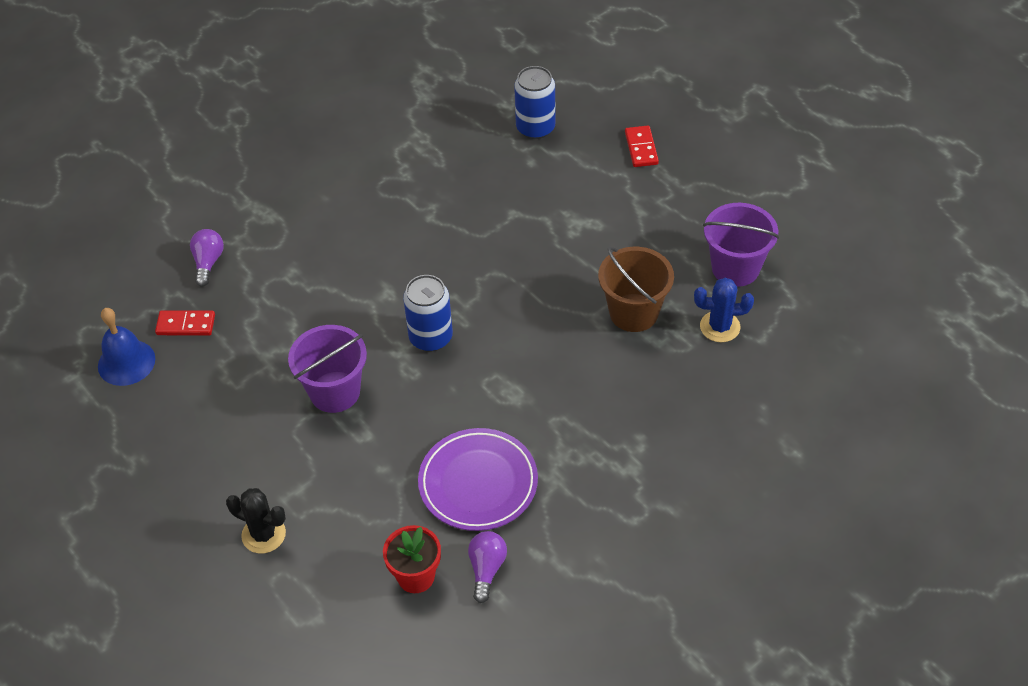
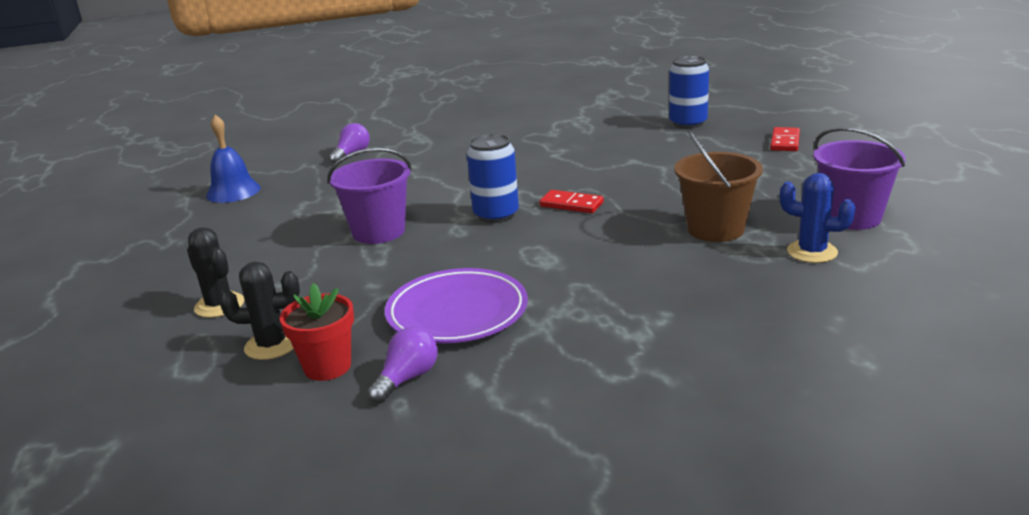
camera: 25 degrees right, 25 degrees down
(186, 325) = (299, 180): red domino -> red domino (571, 204)
(351, 567) = (271, 345): none -> black cactus

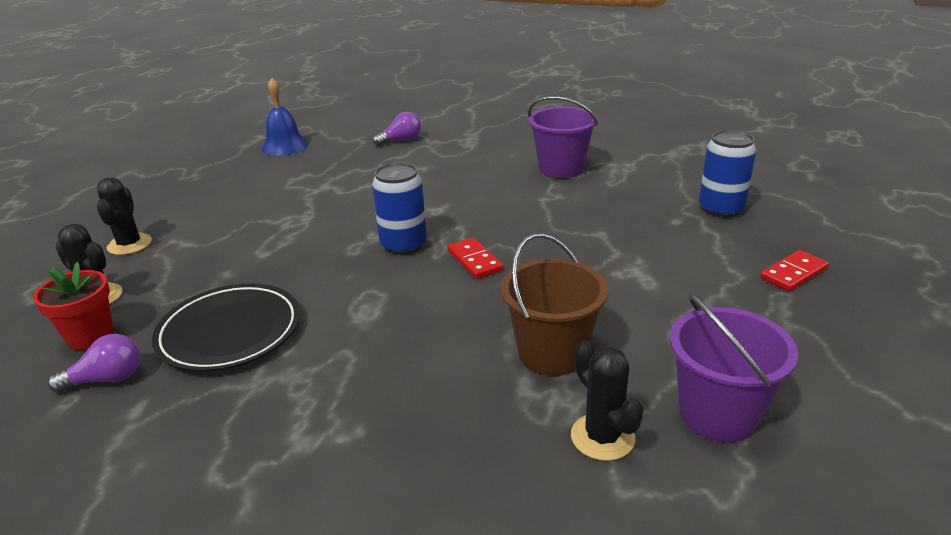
camera: 35 degrees right, 5 degrees up
(378, 232) = (306, 223): purple bucket -> purple bucket (561, 169)
(457, 312) = (230, 332): purple plate -> black plate
(812, 252) = (602, 437): blue cactus -> black cactus

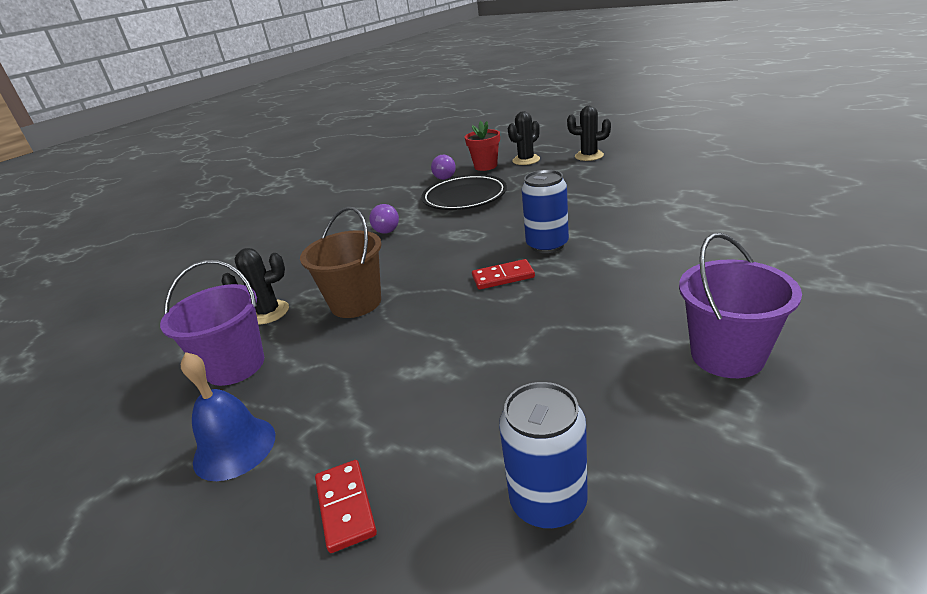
camera: 110 degrees right, 0 degrees up
(285, 146) = (789, 178): blue bell -> blue bell (234, 448)
(401, 140) = (824, 237): purple light bulb -> purple light bulb (386, 228)

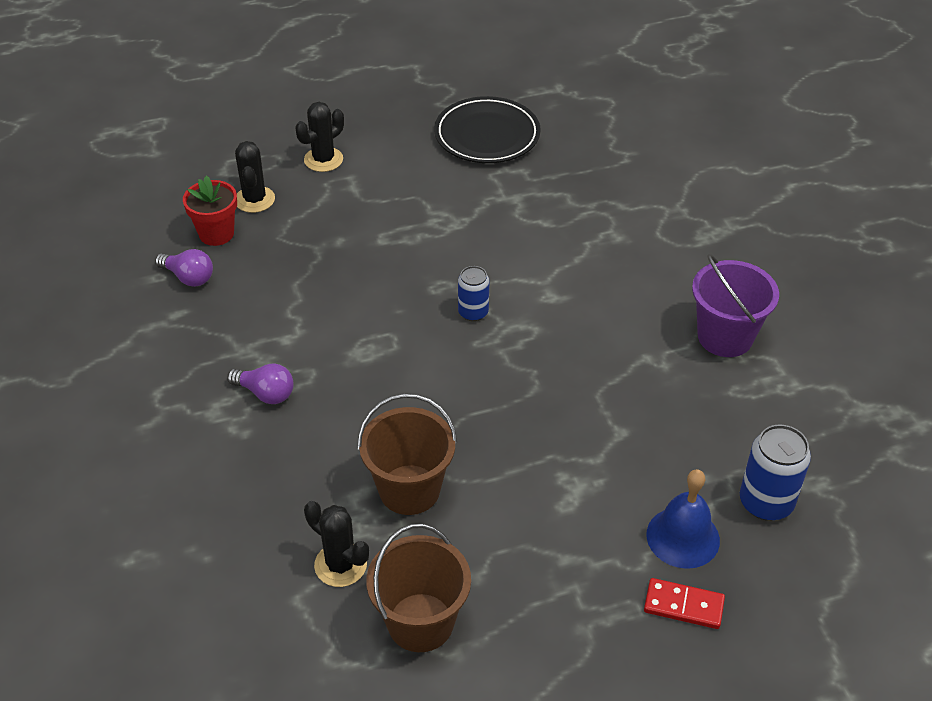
camera: 60 degrees left, 15 degrees up
(234, 448) = (553, 655): blue bell -> blue bell (683, 537)
(235, 366) = (420, 622): purple bucket -> brown bucket
(268, 312) = (340, 565): black cactus -> black cactus turned 75 degrees counterclockwise
(464, 197) = (279, 297): black plate -> black plate (487, 135)
(503, 277) = (492, 371): red domino -> none
(547, 245) = (473, 312): blue can -> blue can, size x0.63

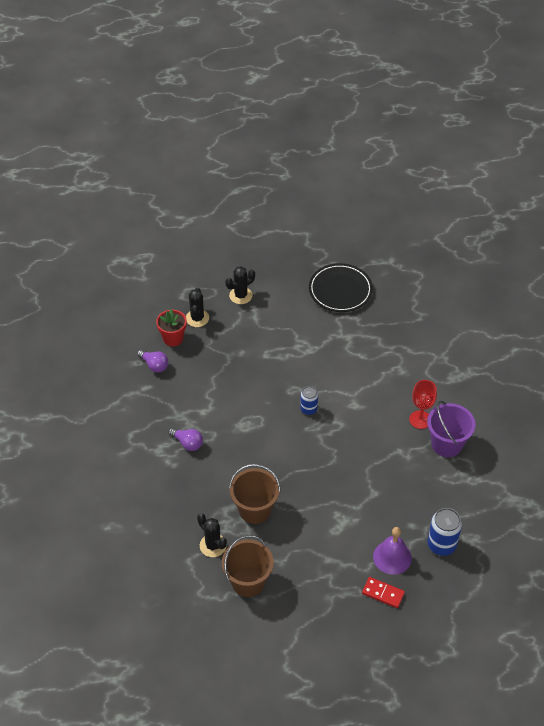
camera: 10 degrees right, 5 degrees up
(668, 305) = (420, 419): none -> red goblet
(683, 537) = (392, 557): blue bell -> purple bell

